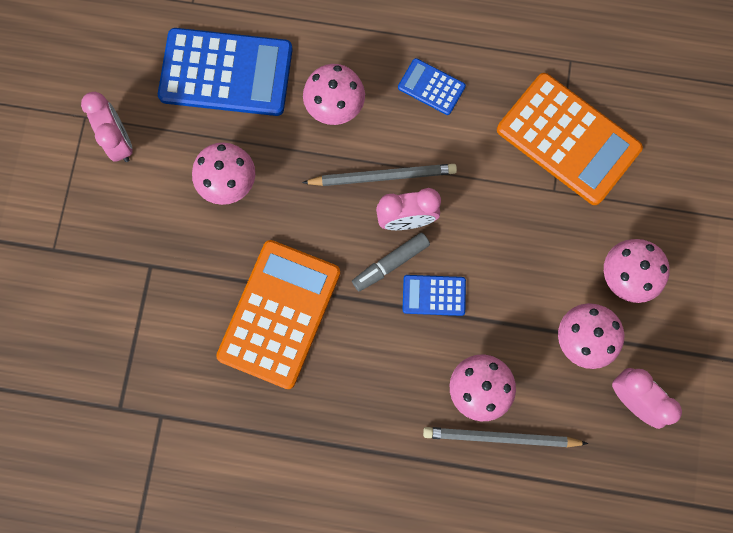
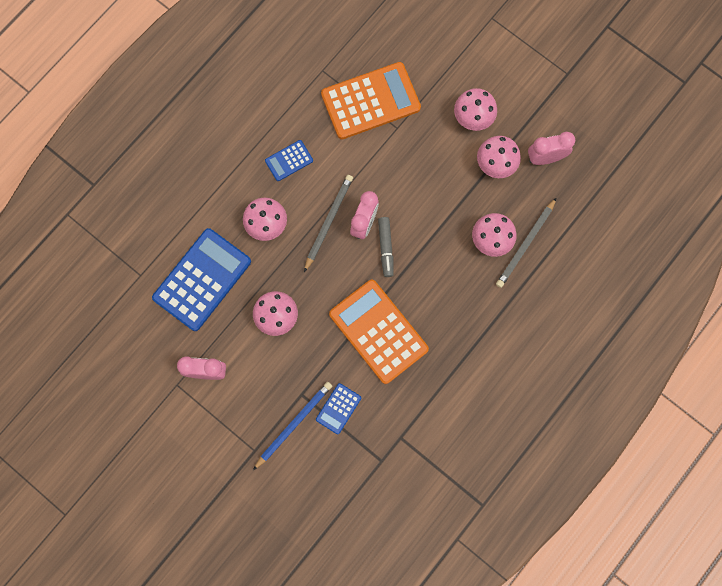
camera: 60 degrees left, 0 degrees up
(109, 277) = (294, 424): none -> blue pencil
(434, 295) = (420, 234): blue calculator -> blue calculator (338, 408)

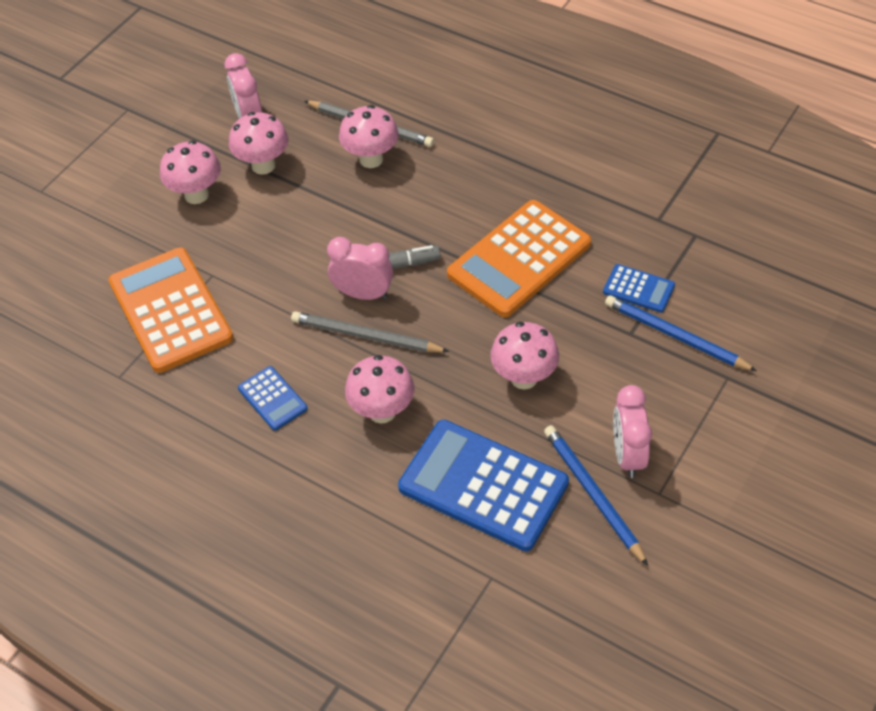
camera: 95 degrees left, 25 degrees down
(183, 344) = (592, 494): none -> blue pencil

